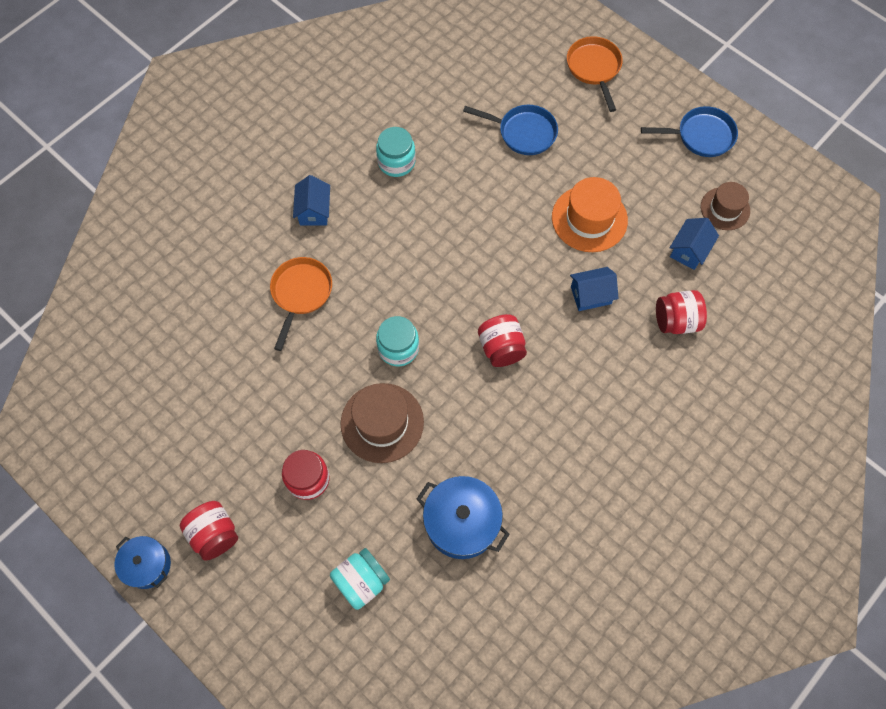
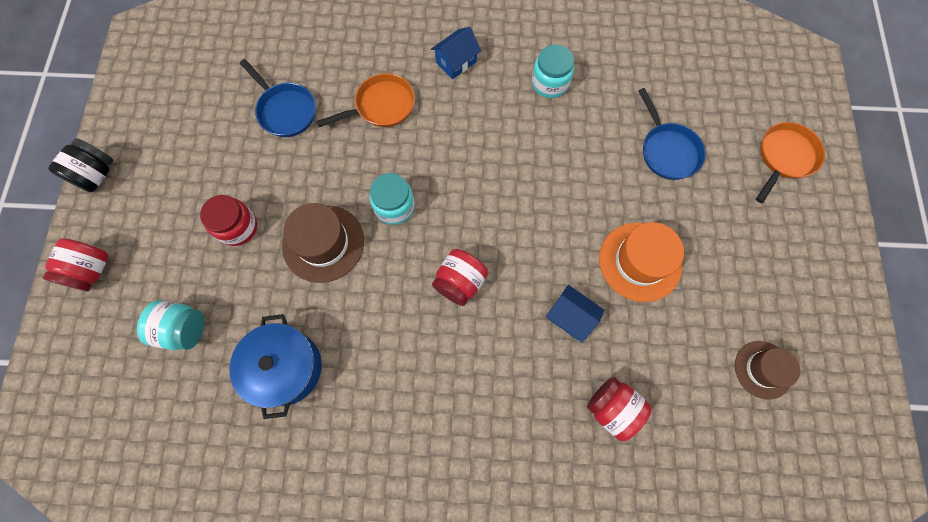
camera: 50 degrees right, 5 degrees up
(147, 565) = (96, 175): blue pot -> black jar
(214, 534) = (149, 199): red jar -> red jar (91, 270)
(689, 250) = (690, 369): blue house -> none
(701, 136) = (814, 294): blue pan -> blue pan (285, 110)

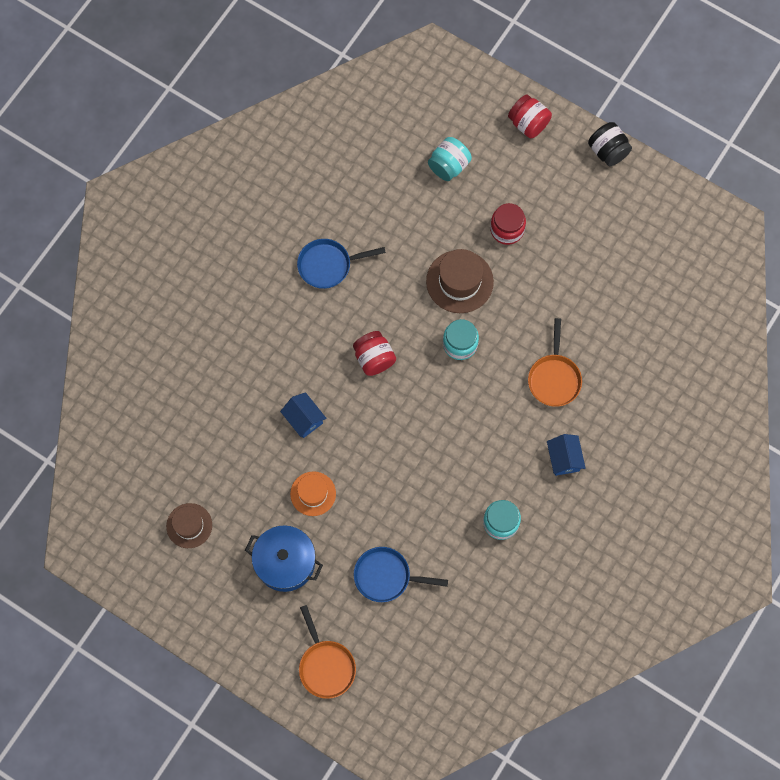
camera: 120 degrees right, 0 degrees up
(285, 110) = (591, 305): blue pan -> blue pan (328, 265)
(285, 368) = (382, 218): blue pot -> blue pot (285, 562)
(570, 317) = (304, 419): blue house -> blue house turned 75 degrees clockwise
(612, 408) = (228, 408): red jar -> none
(640, 261) = (313, 493): orange hat -> orange hat, size x0.65

